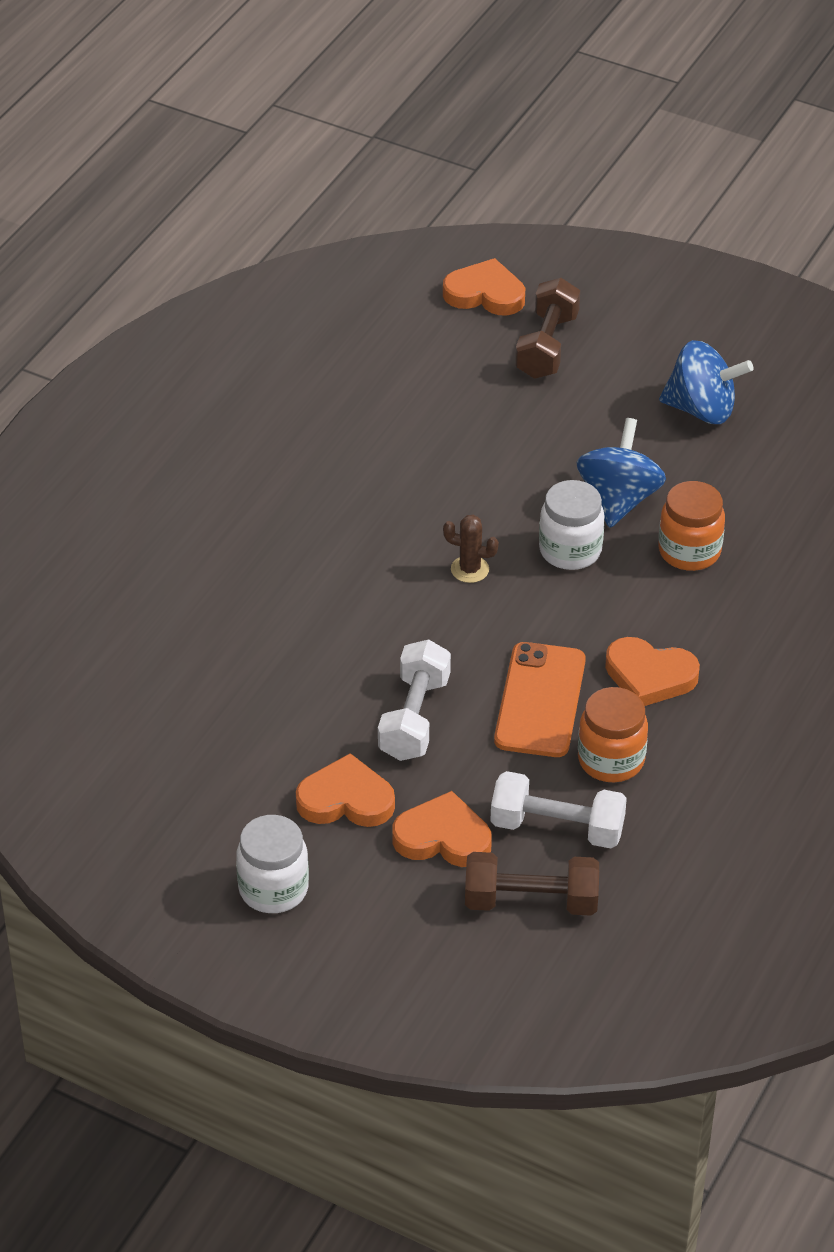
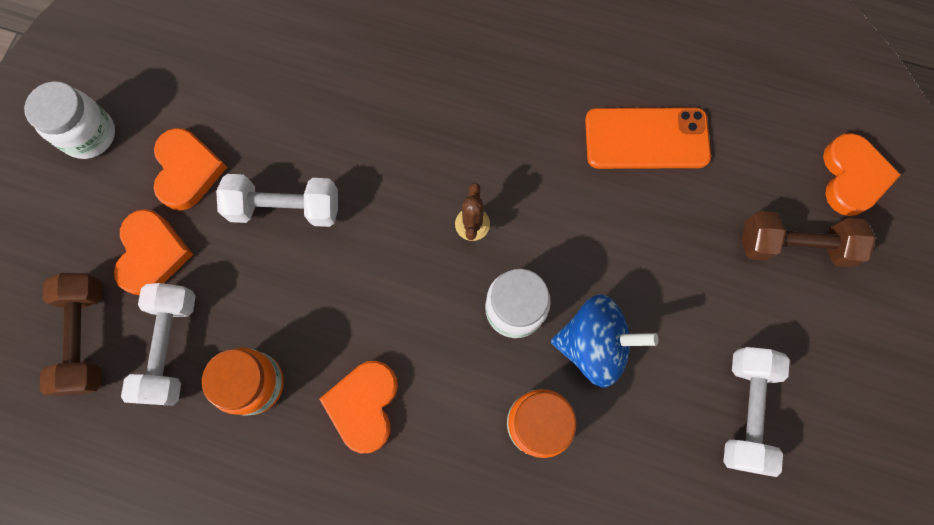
camera: 80 degrees right, 30 degrees up
(540, 700) = (319, 310): orange phone -> orange phone (646, 138)
(702, 410) = (745, 411): blue spinning top -> white dumbbell

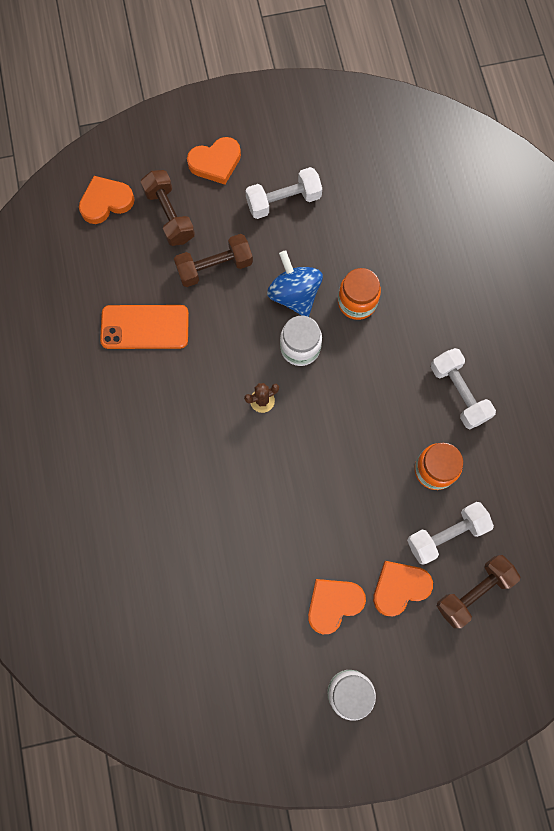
camera: 120 degrees left, 0 degrees up
(285, 208) = (320, 522): white dumbbell -> white dumbbell (459, 393)
(364, 405) = (406, 400): orange heart -> orange heart (215, 162)
(646, 138) = (145, 327): orange phone -> orange phone turned 60 degrees counterclockwise
(687, 263) = (214, 267): none -> brown dumbbell

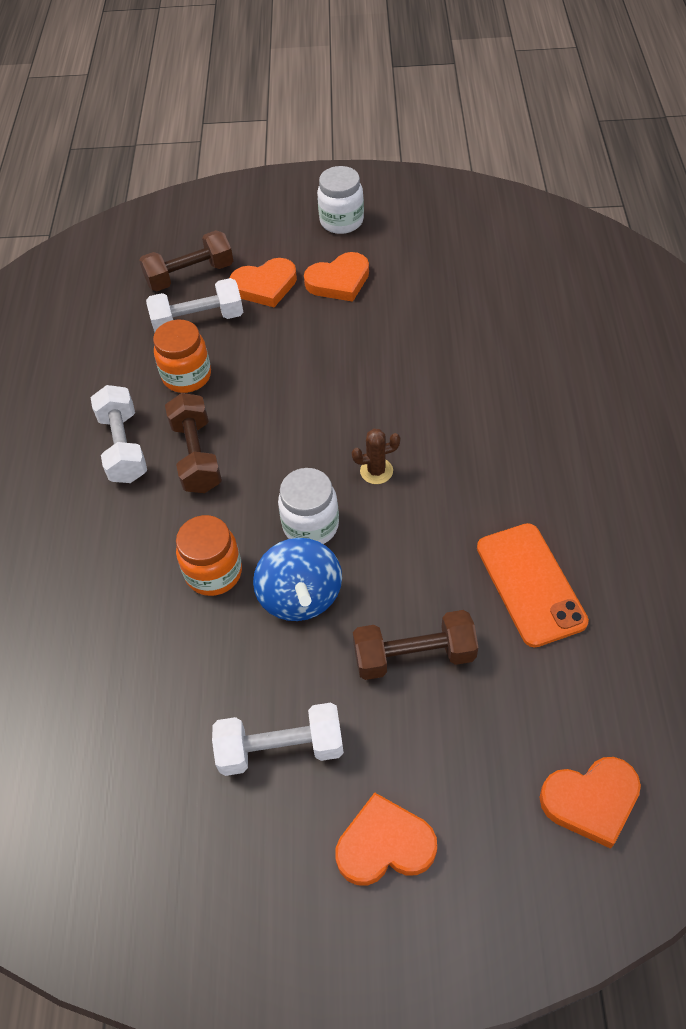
camera: 165 degrees left, 20 degrees down
(145, 327) = (530, 584): orange phone -> orange phone turned 60 degrees clockwise
(169, 215) = (479, 755): brown dumbbell -> brown dumbbell (197, 456)

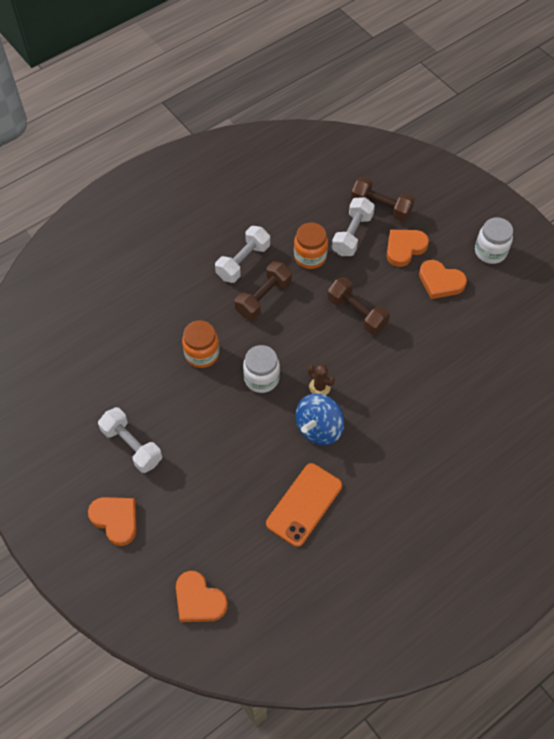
camera: 50 degrees right, 5 degrees up
(198, 320) = (352, 234): white dumbbell -> white dumbbell turned 75 degrees clockwise
(265, 286) = (404, 248): orange heart -> orange heart turned 105 degrees clockwise
(300, 596) = (217, 401): blue spinning top -> blue spinning top (319, 428)
(414, 655) = (221, 473): brown dumbbell -> brown dumbbell (357, 313)

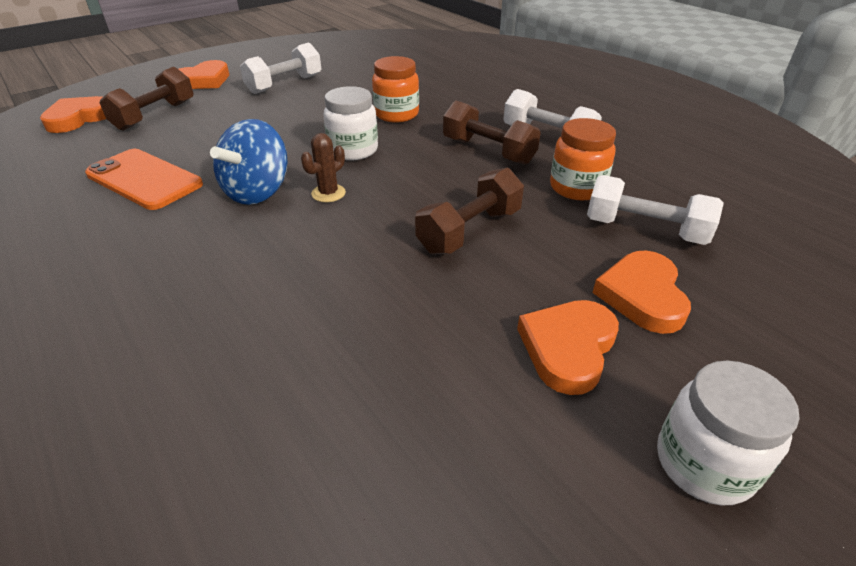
camera: 90 degrees right, 20 degrees down
(319, 428) = (257, 192): blue spinning top -> blue spinning top turned 105 degrees counterclockwise
(381, 207) = (735, 267): brown dumbbell -> brown dumbbell (155, 115)
(404, 248) = (642, 295): orange heart -> orange heart turned 135 degrees counterclockwise

